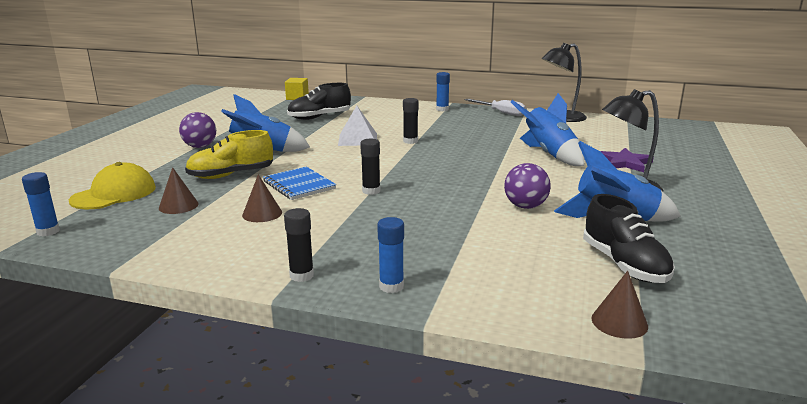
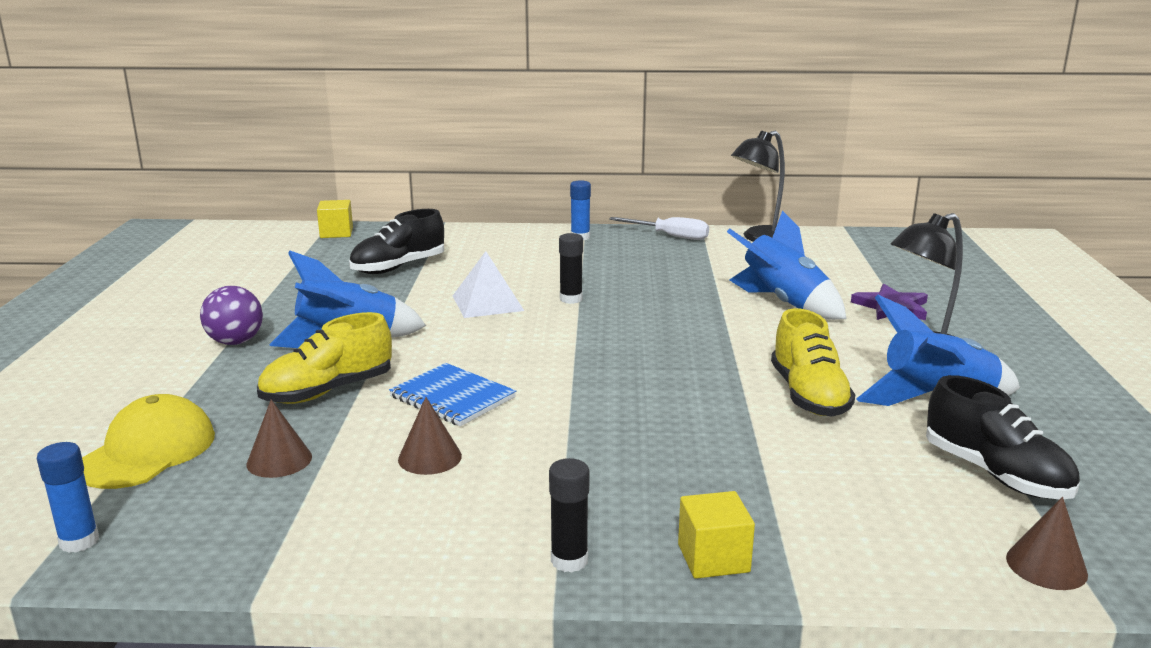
camera: 15 degrees left, 0 degrees up
(371, 191) = (572, 395): black glue stick -> none
(391, 286) = (713, 558): blue glue stick -> yellow cube
(525, 206) = (808, 395): purple ball -> yellow shoe

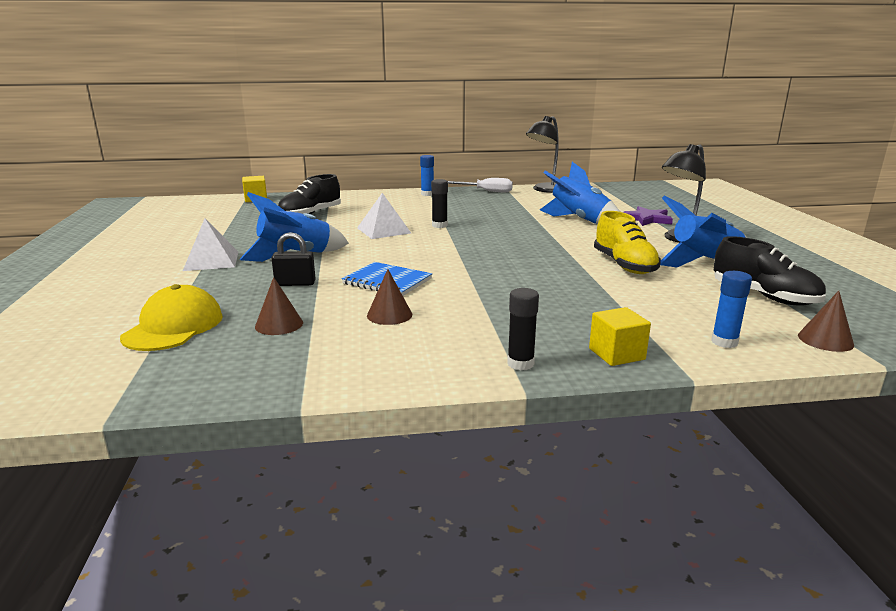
camera: 10 degrees left, 0 degrees up
(79, 541) = (144, 384): blue glue stick -> blue glue stick (724, 342)
(235, 342) = (211, 261): purple ball -> white pyramid
(328, 391) = (295, 283): yellow shoe -> black padlock

